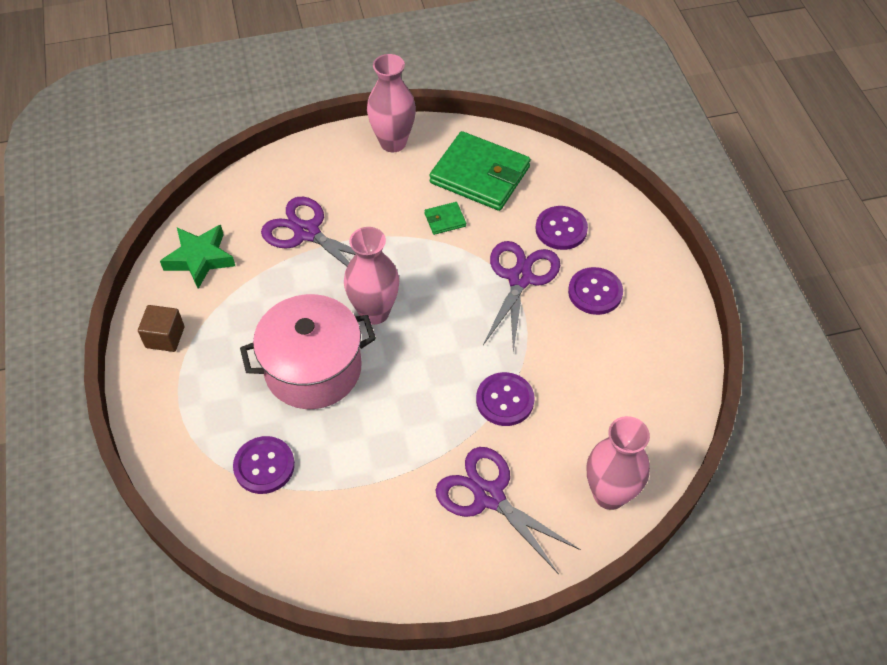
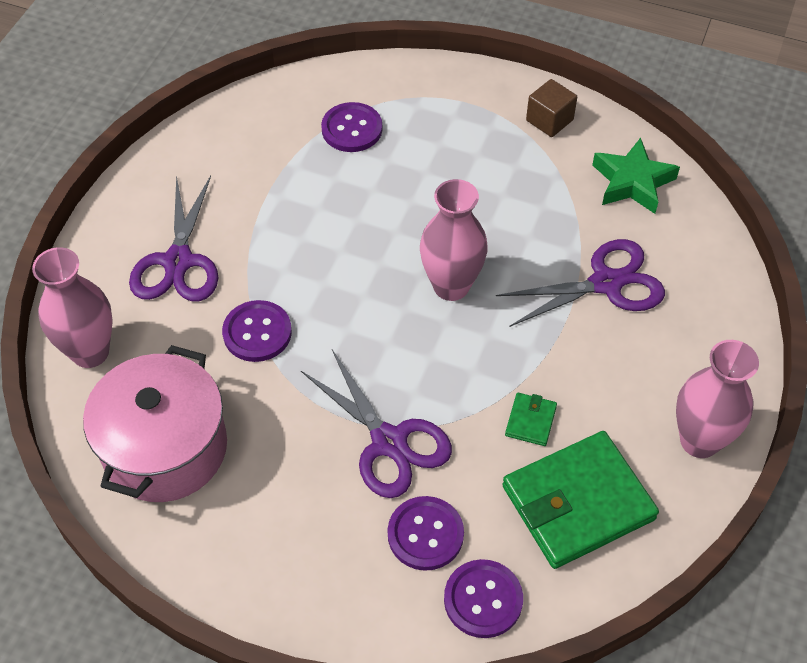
camera: 125 degrees right, 0 degrees up
(313, 369) = (423, 206): pink pot -> pink pot (165, 448)
(489, 496) = (178, 262): purple scissors -> purple scissors turned 105 degrees clockwise
(595, 292) = (309, 504): purple button -> purple button (483, 599)

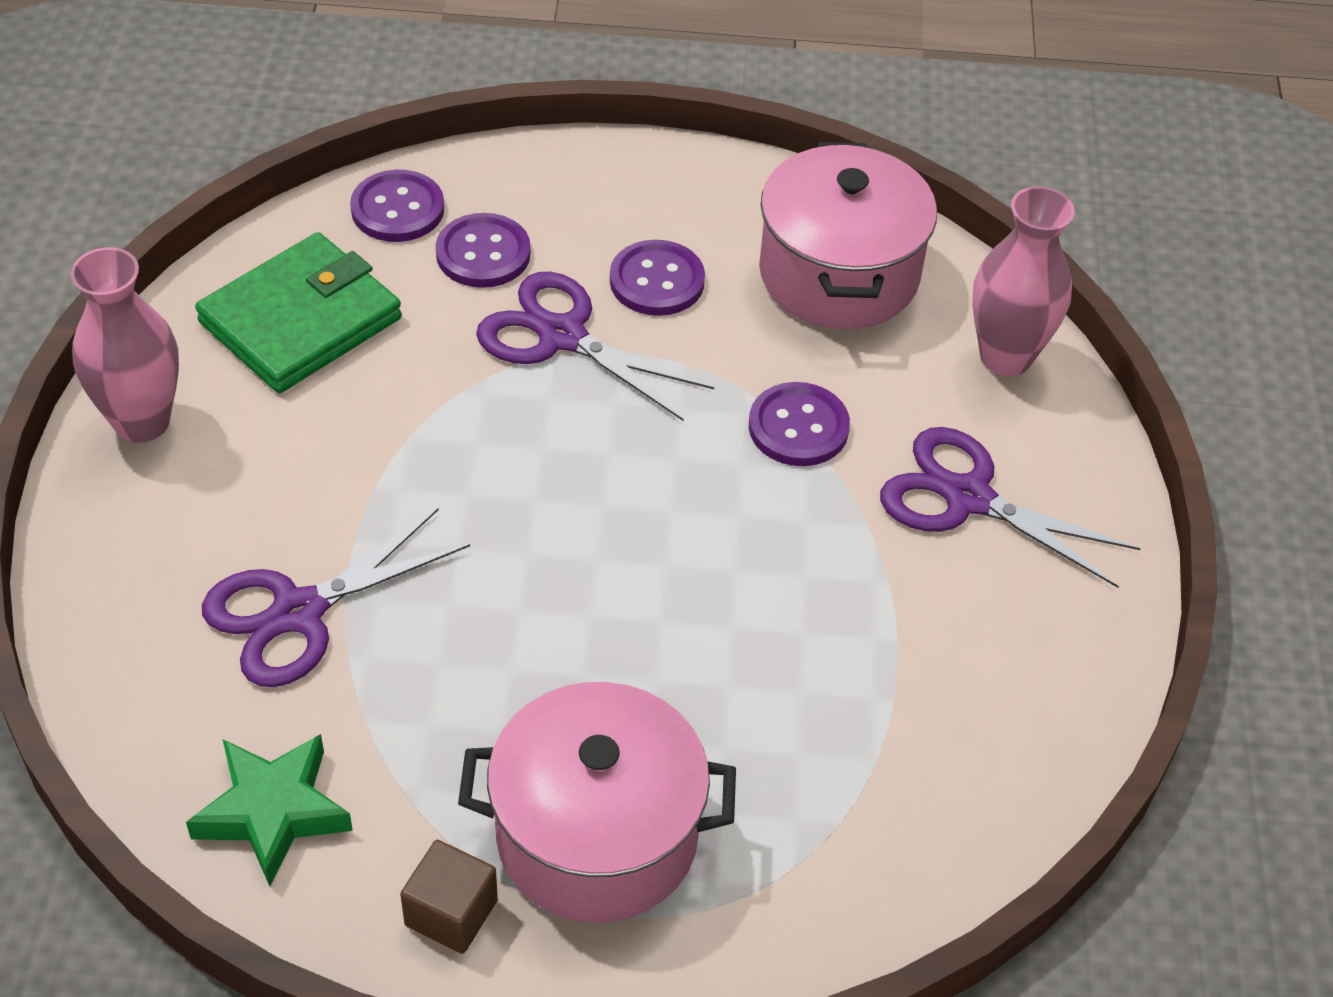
camera: 160 degrees right, 5 degrees down
(178, 262) = (968, 498): purple scissors -> purple scissors turned 45 degrees counterclockwise
(352, 129) = (814, 797): purple button -> purple button (657, 281)
(451, 286) = (543, 553): pink vase -> none
(468, 136) = (597, 836): none -> pink pot
(530, 421) = (380, 398): green wallet -> none

